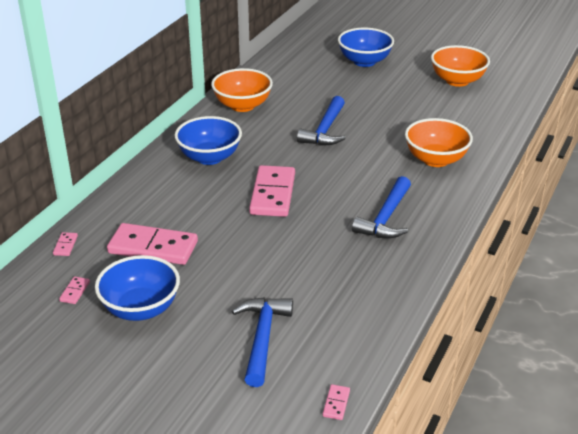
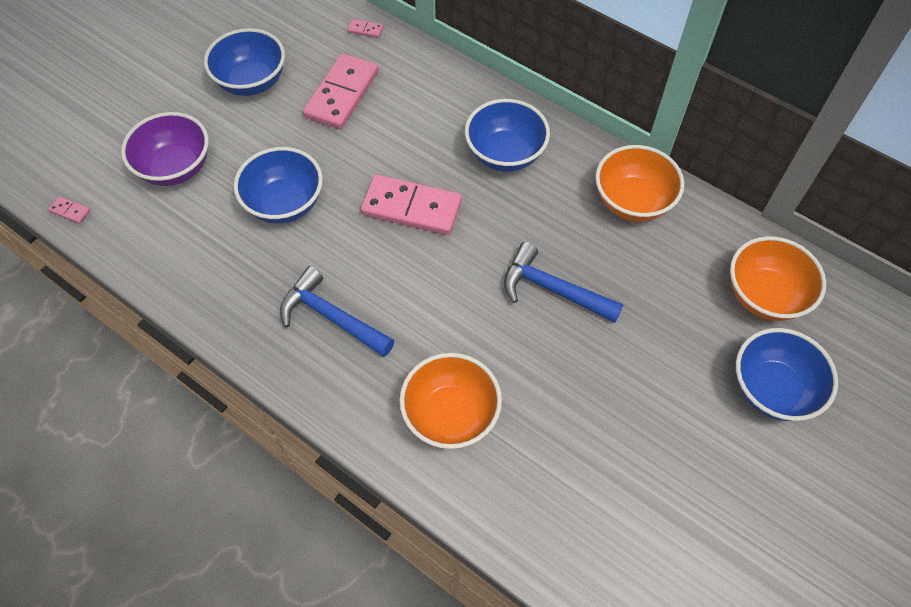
camera: 100 degrees right, 25 degrees up
(75, 291) = (293, 37): pink domino -> none
(262, 338) = (176, 168): blue hammer -> purple bowl
(286, 260) = (285, 203): none -> blue bowl
(457, 81) = (695, 526): orange bowl -> orange bowl (764, 295)

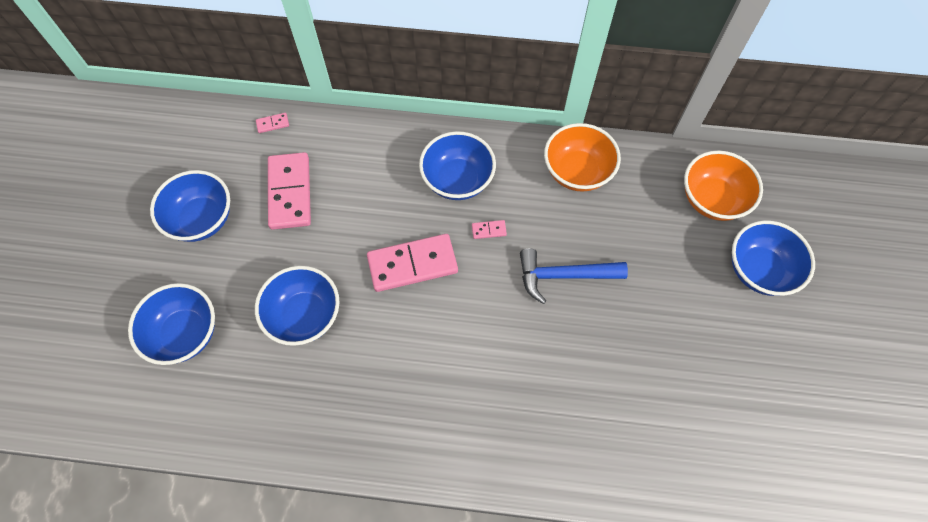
camera: 30 degrees left, 5 degrees up
(70, 211) = (112, 425): pink domino -> pink domino (489, 230)
(176, 168) = (185, 333): purple bowl -> blue bowl
(331, 317) = (408, 393): blue hammer -> none
(450, 414) = (552, 421): orange bowl -> none

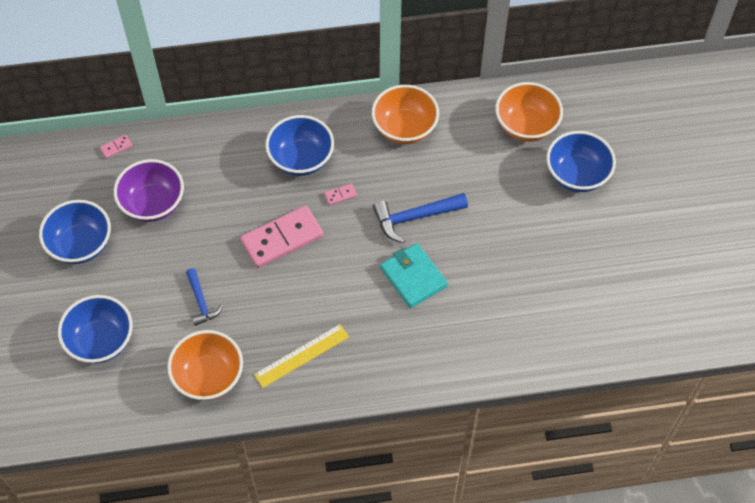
camera: 15 degrees left, 5 degrees down
(285, 407) = (209, 376): none -> orange bowl
(290, 192) = (153, 204): pink domino -> purple bowl
(304, 316) = (201, 302): blue bowl -> blue hammer
(395, 409) = (302, 355): none -> yellow ruler
(545, 346) = (413, 277): none -> turquoise wallet

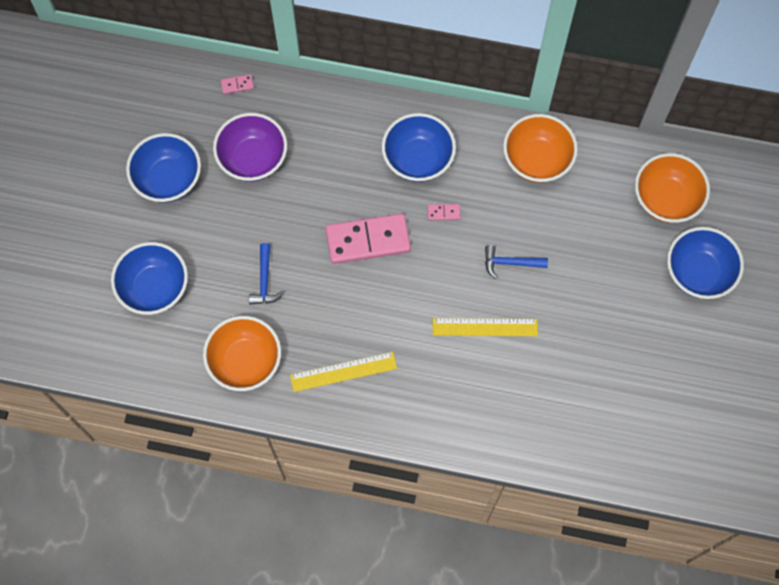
camera: 20 degrees right, 10 degrees up
(413, 277) = (485, 327): turquoise wallet -> yellow ruler
(414, 217) = (510, 263): blue hammer -> blue hammer, size x0.63

